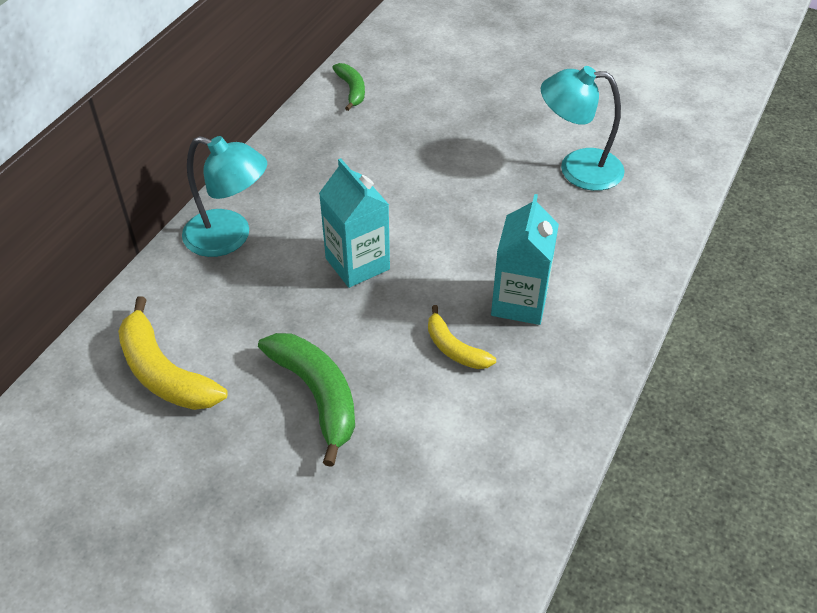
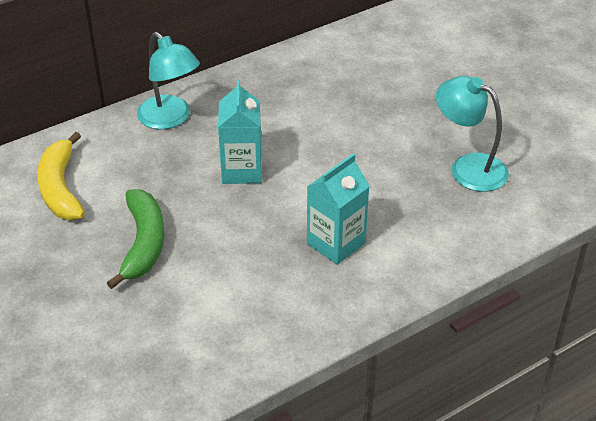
camera: 30 degrees right, 5 degrees down
(352, 90) = (341, 48): green banana -> none
(454, 349) = (261, 254): yellow banana -> none

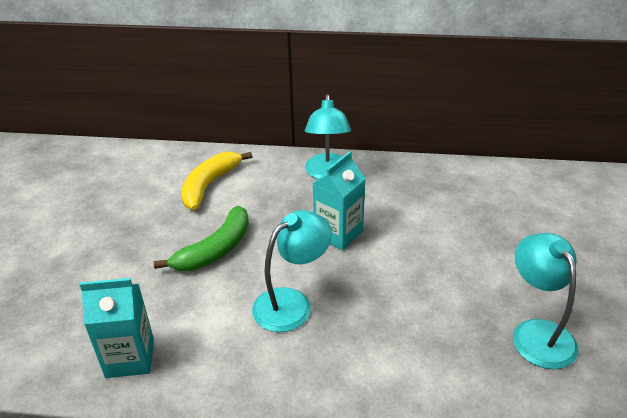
camera: 40 degrees right, 5 degrees down
(265, 249) = (292, 303): none -> turquoise lamp
(336, 243) = (350, 331): turquoise carton -> turquoise carton (130, 358)

